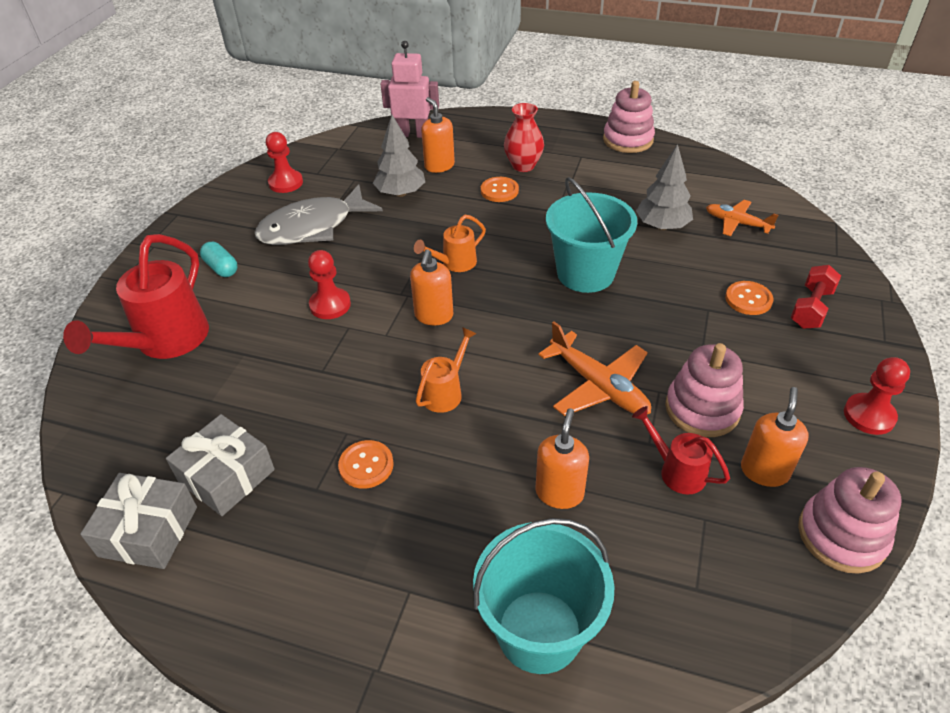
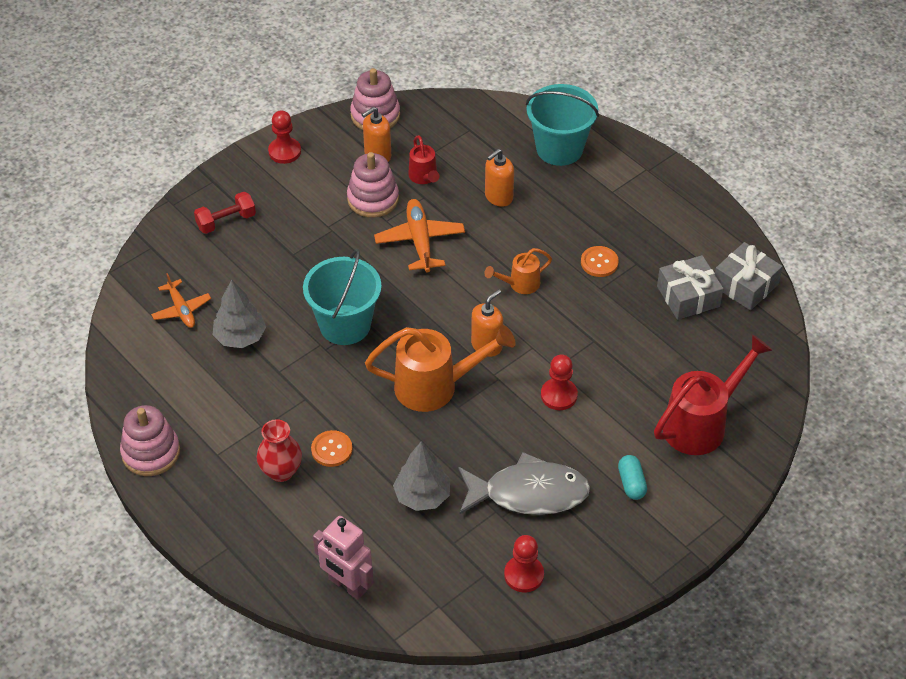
camera: 150 degrees left, 5 degrees up
(439, 166) = (358, 516): orange soap dispenser -> none
(455, 263) = (435, 386): orange watering can -> orange watering can, size x1.90
(748, 299) = (257, 247): orange button -> none

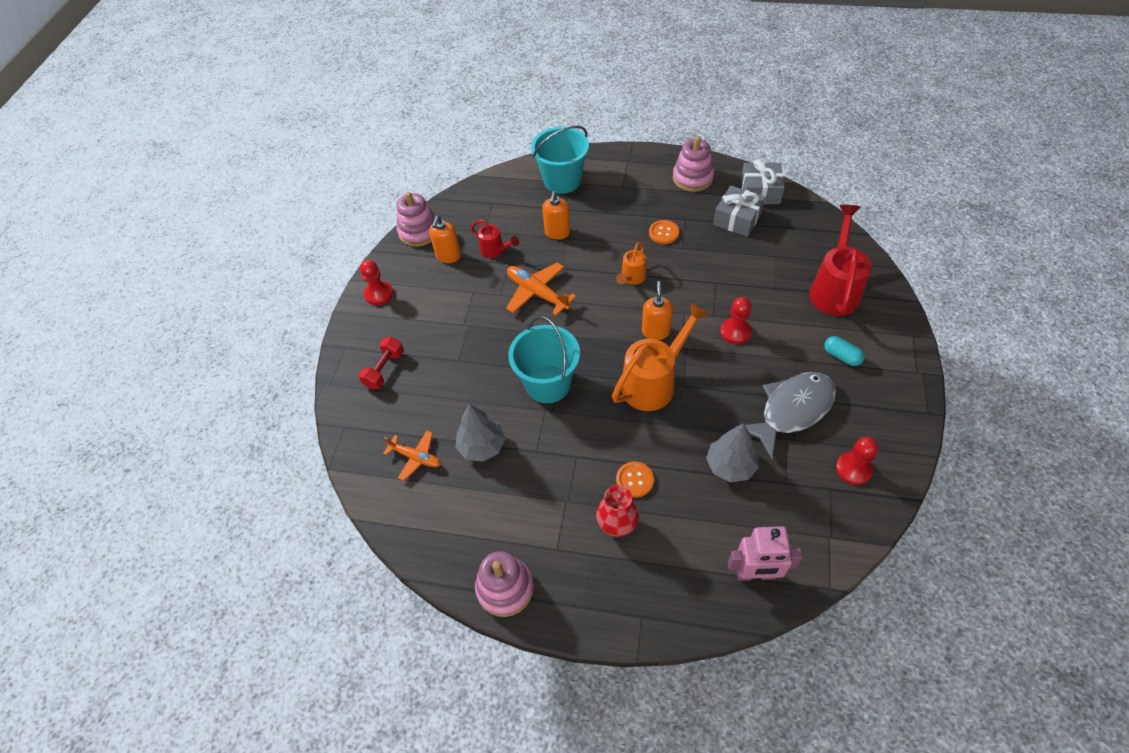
camera: 35 degrees left, 5 degrees up
(373, 199) = (475, 286): pink stacking toy -> pink stacking toy (692, 178)

